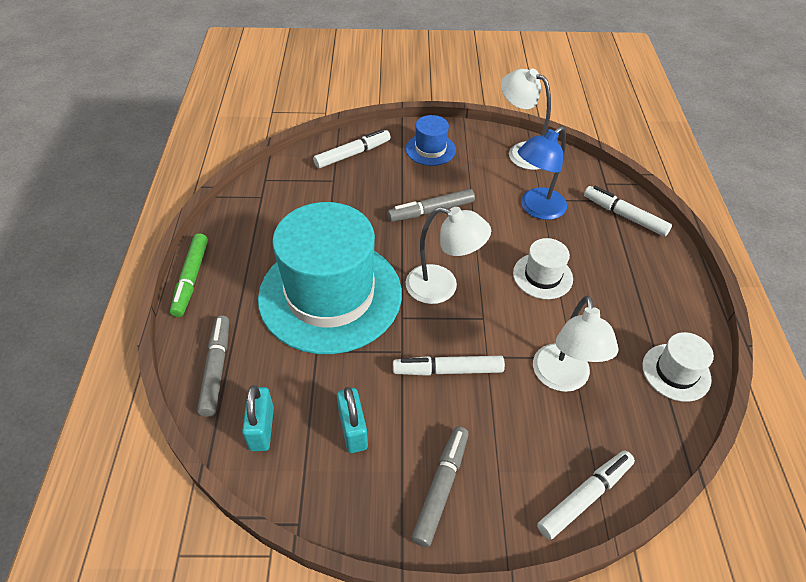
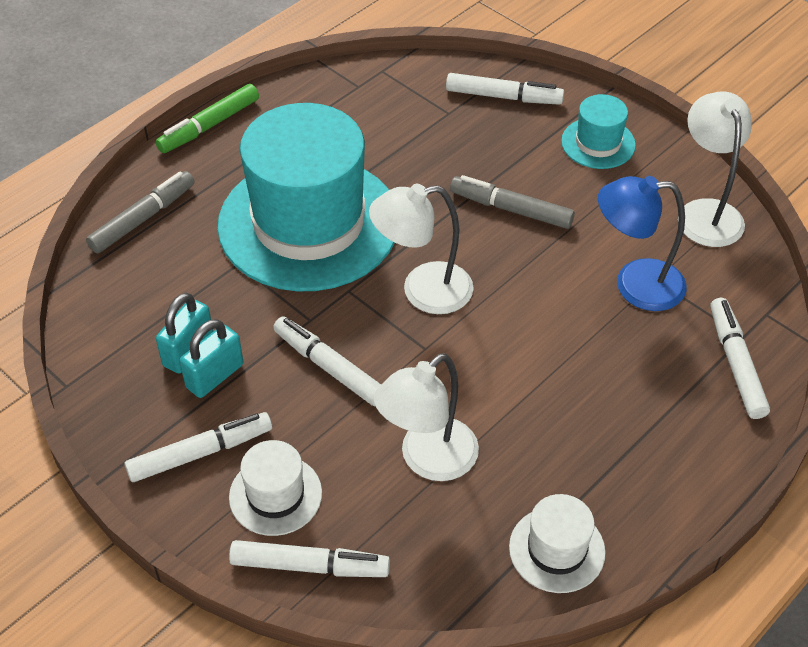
camera: 45 degrees right, 0 degrees up
(261, 428) = (122, 293): turquoise padlock -> turquoise padlock (215, 376)
(430, 149) = (598, 143): blue hat -> turquoise hat
(441, 488) = (200, 453): grey marker -> white marker
(442, 287) = (423, 291): white lamp -> white lamp turned 105 degrees clockwise
(542, 276) = (543, 355): white hat -> white hat (275, 495)

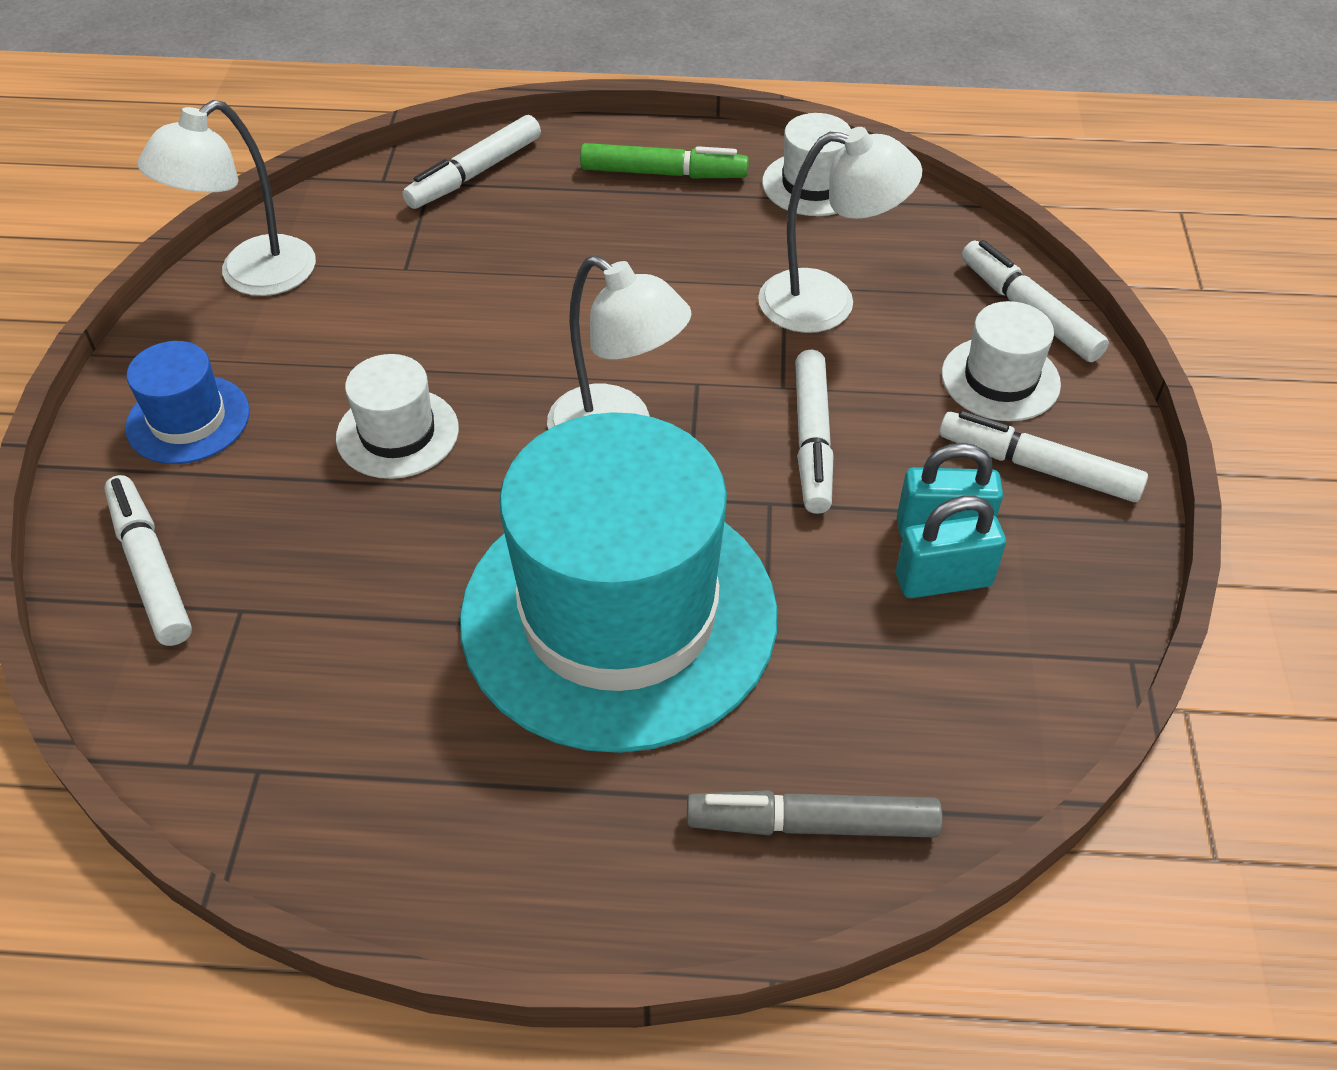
camera: 130 degrees left, 0 degrees up
(209, 126) = (535, 912): green marker -> green marker (663, 173)
(511, 209) = (397, 433): grey marker -> white hat
(598, 143) = (188, 420): turquoise hat -> blue hat
(635, 285) = (430, 278): blue lamp -> none

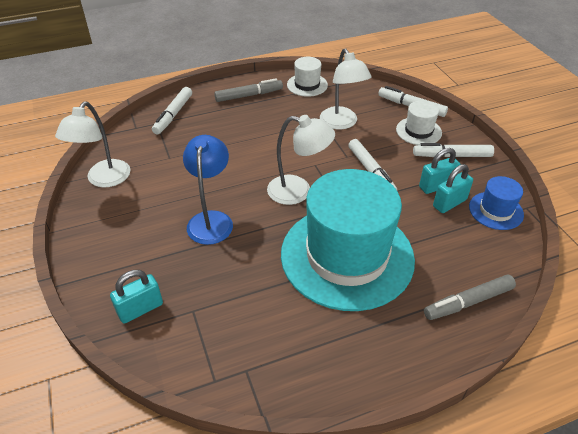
camera: 25 degrees left, 5 degrees down
(150, 568) = (140, 309): white marker -> turquoise padlock
(188, 420) = (115, 244): blue hat -> blue hat (496, 210)
(397, 433) = (211, 220): white hat -> blue lamp
(663, 173) = (249, 95): green marker -> grey marker
(827, 303) = (341, 123): white lamp -> white lamp turned 90 degrees clockwise

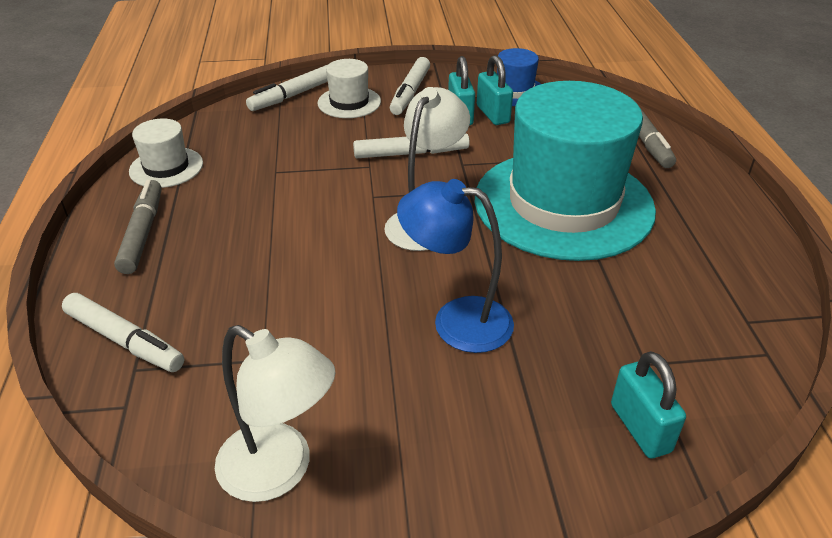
camera: 75 degrees left, 5 degrees down
(341, 123) = (291, 155): white lamp -> none

